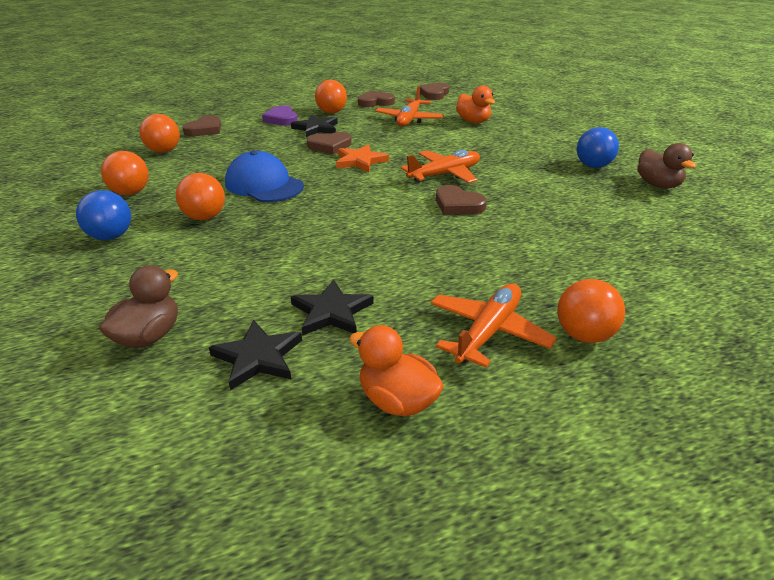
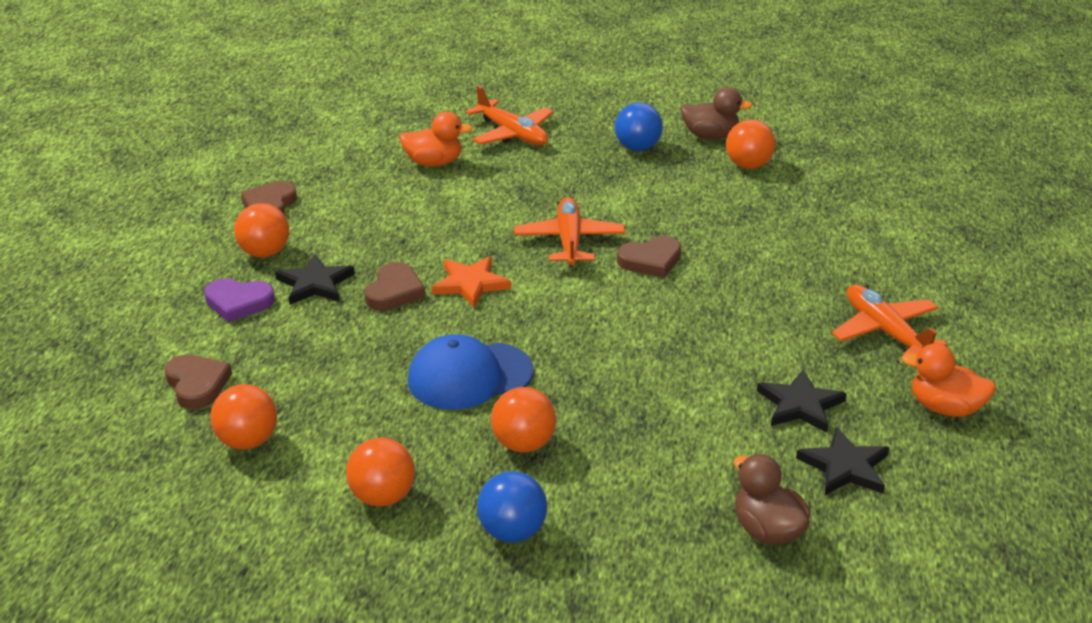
camera: 60 degrees left, 0 degrees up
(397, 400) = (945, 408): orange duck -> orange duck turned 45 degrees clockwise
(409, 120) = (372, 203): orange plane -> orange plane (512, 134)
(434, 94) = (297, 150): brown heart -> none
(584, 335) = (917, 289): orange ball -> orange ball (748, 165)

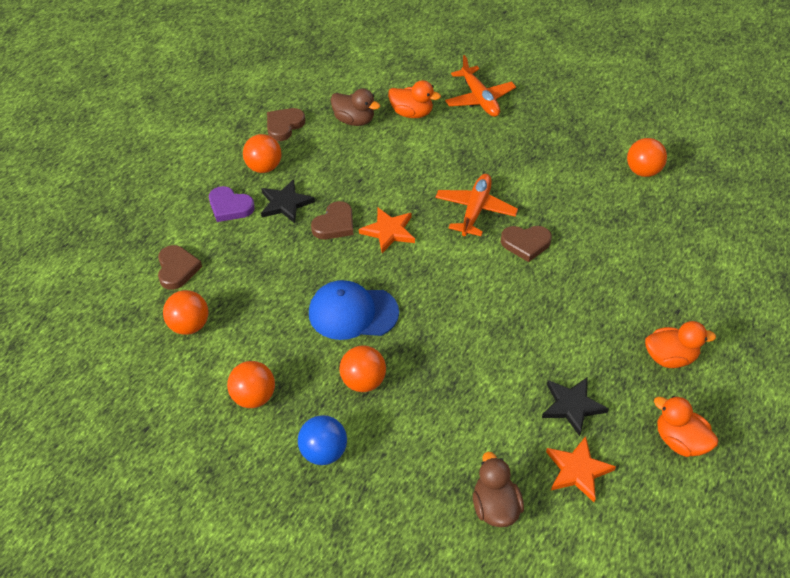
camera: 20 degrees right, 15 degrees up
(637, 148) = (566, 134): blue ball -> none
(710, 136) = (627, 135): brown duck -> brown duck (354, 120)
(845, 467) = (577, 470): black star -> orange star
(885, 331) = (670, 357): orange plane -> orange duck

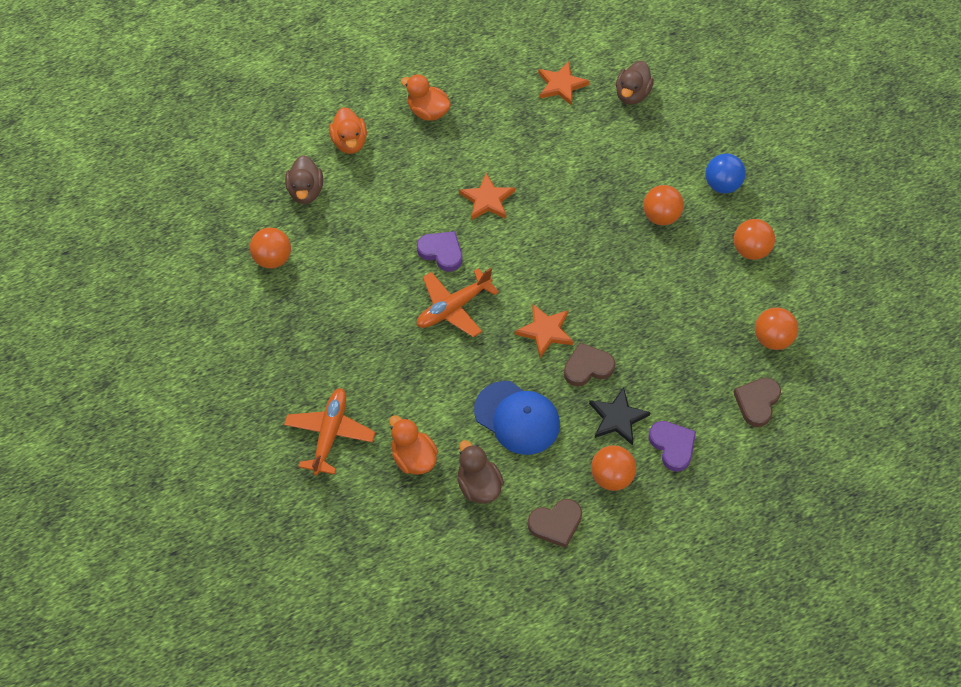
camera: 145 degrees left, 10 degrees up
(353, 313) = (630, 274): blue cap -> blue cap (517, 418)
(526, 244) = (441, 252): brown heart -> purple heart
(532, 306) = (487, 200): none -> orange star
(572, 406) = (527, 121): black star -> none
(680, 441) = (479, 65): orange duck -> orange duck (350, 142)
(682, 229) = (306, 191): none -> brown duck

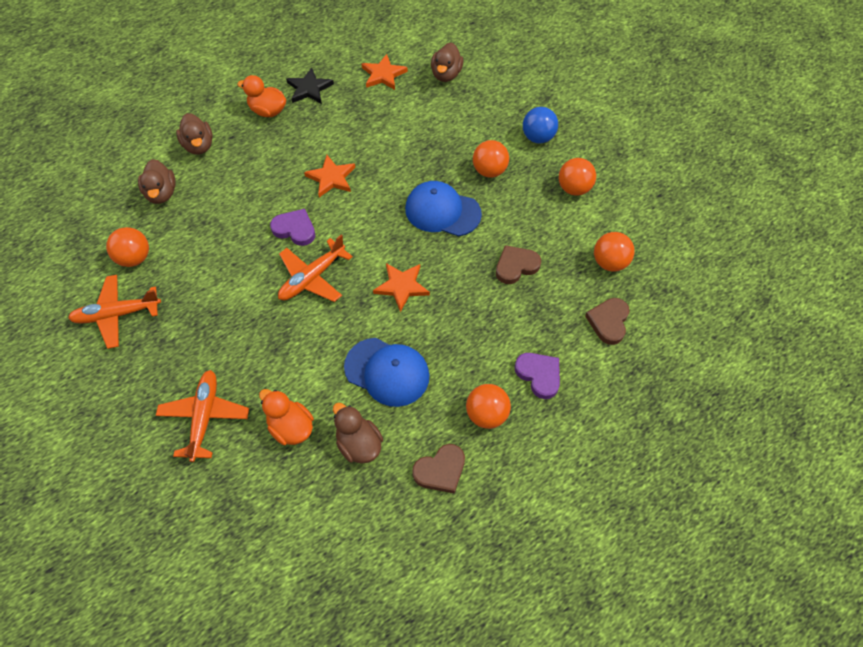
camera: 10 degrees left, 0 degrees up
(251, 316) = (117, 314): none -> orange plane
(350, 142) = (199, 146): orange duck -> brown duck
(587, 367) = (446, 313): brown heart -> brown heart (516, 266)
(601, 255) = (442, 211): none -> blue cap
(617, 418) = (482, 357): black star -> black star (309, 89)

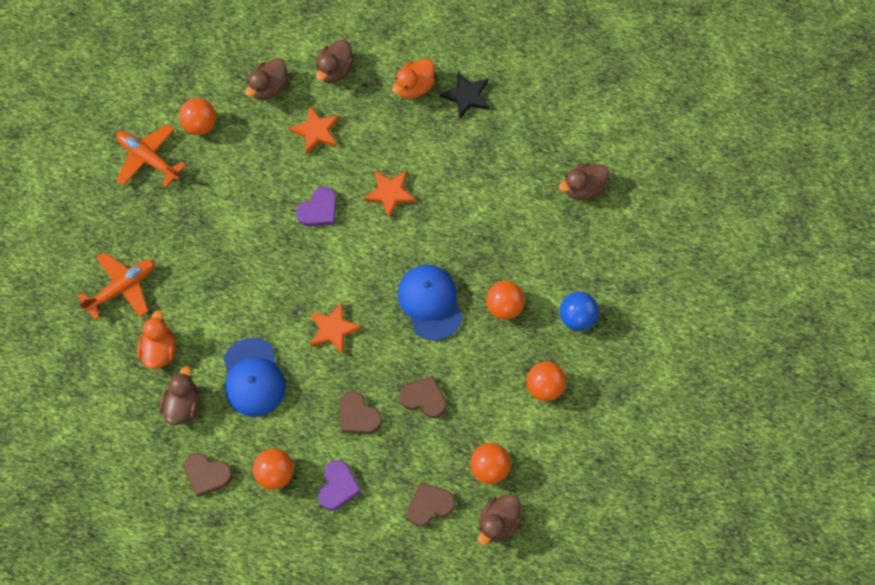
camera: 50 degrees right, 10 degrees up
(268, 111) = (414, 87): orange duck -> orange duck turned 120 degrees counterclockwise
(295, 229) = (319, 210): purple heart -> purple heart turned 60 degrees clockwise
(312, 278) = (287, 260): orange plane -> none
(383, 75) = (536, 139): orange star -> orange star (316, 131)
(490, 319) = (358, 415): none -> brown heart
(660, 286) = (498, 522): none -> brown duck

